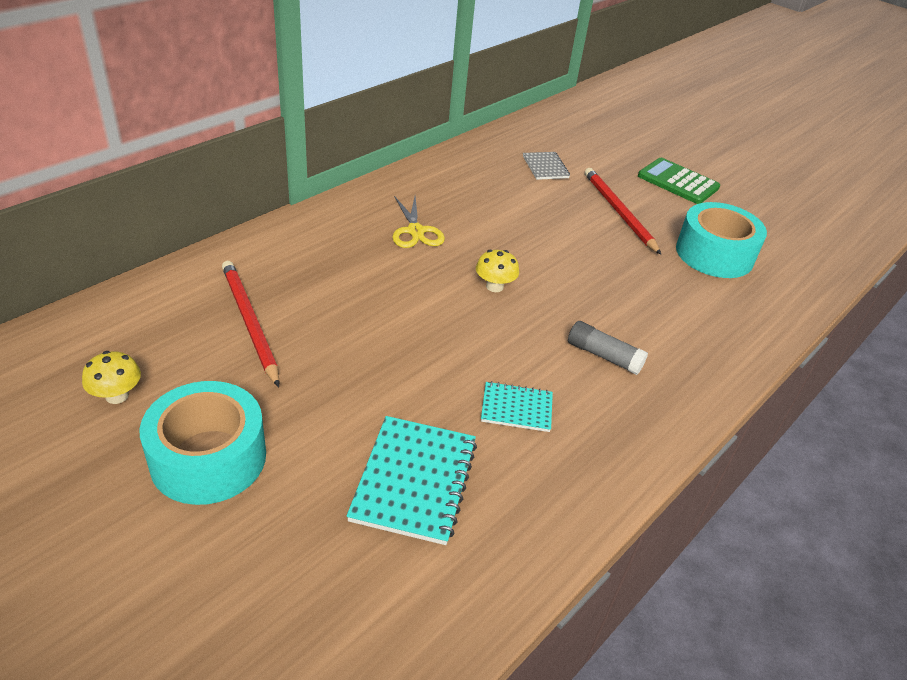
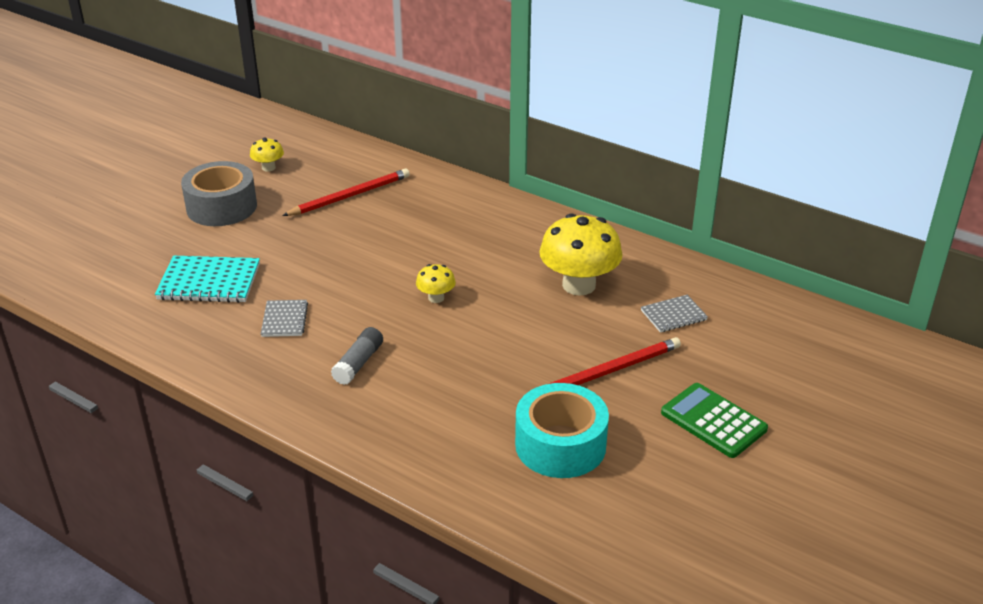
camera: 85 degrees right, 5 degrees down
(208, 458) = (221, 207): turquoise tape -> grey tape
(415, 231) = (500, 248): yellow scissors -> none
(492, 201) = (579, 285): none -> yellow mushroom
(516, 408) = (284, 320): turquoise notebook -> grey notebook
(678, 182) = (713, 421): green calculator -> green calculator turned 75 degrees counterclockwise

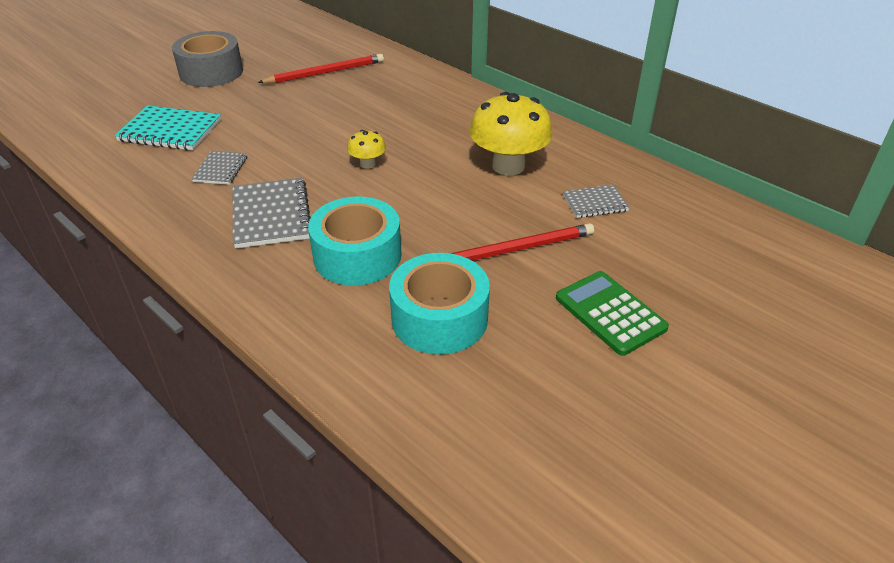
camera: 10 degrees right, 5 degrees up
(268, 168) = (265, 45): yellow mushroom -> none
(358, 363) = (271, 215): grey glue stick -> grey notebook
(461, 395) = (357, 256): none -> turquoise tape

